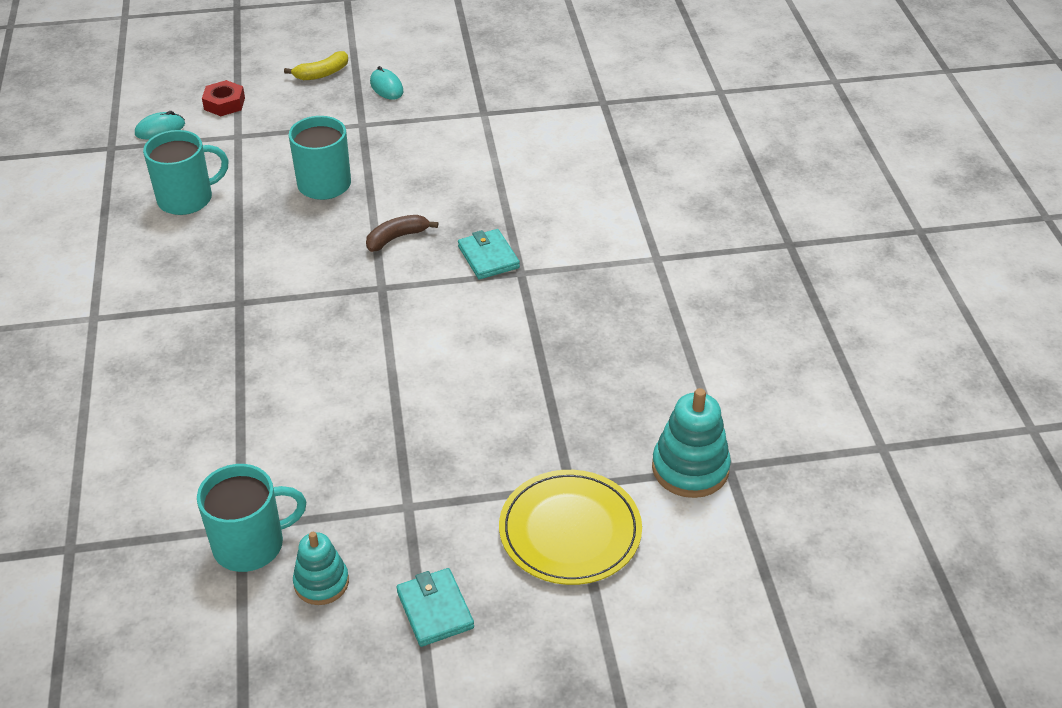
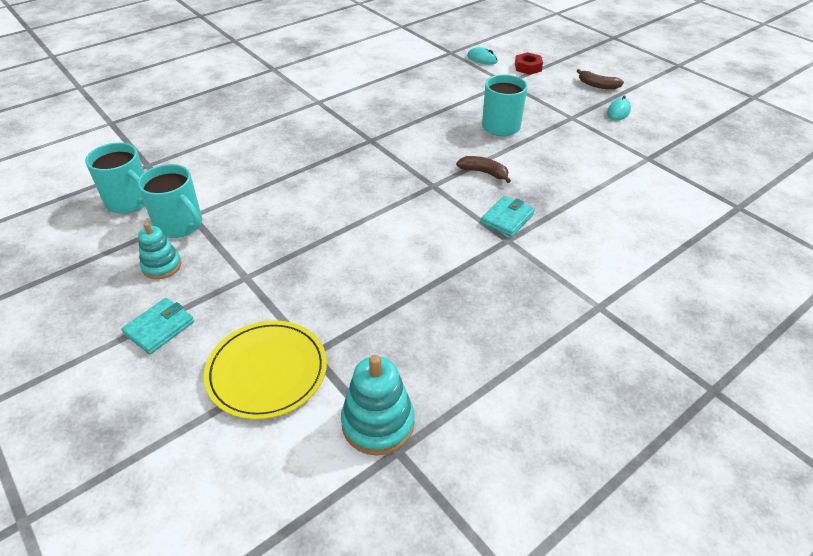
camera: 60 degrees right, 0 degrees up
(187, 199) = (436, 89): turquoise mug -> turquoise mug (130, 201)
(322, 74) = (597, 85): yellow banana -> brown banana

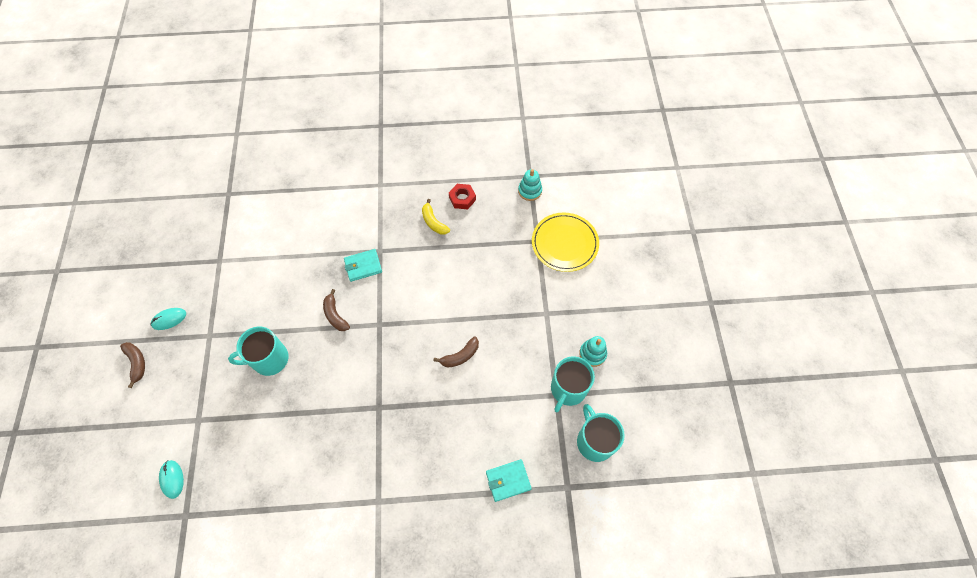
camera: 145 degrees left, 20 degrees up
(159, 328) = (609, 303): turquoise wallet -> turquoise wallet (508, 480)
(180, 225) = (568, 389): turquoise mug -> turquoise mug turned 135 degrees counterclockwise
(323, 199) = (460, 356): none -> brown banana
(378, 423) = (530, 191): turquoise stacking toy -> turquoise stacking toy, size x0.66
(479, 300) = (433, 222): none -> yellow banana
(528, 67) = (153, 432): red nut -> red nut (462, 198)

